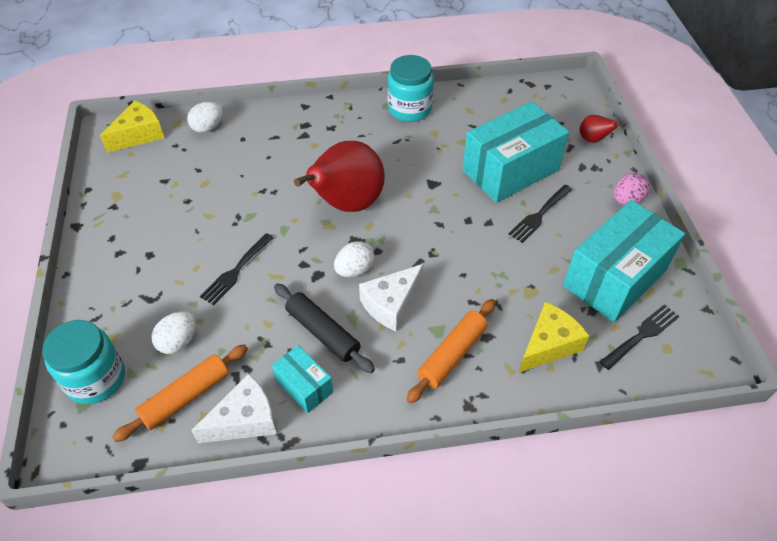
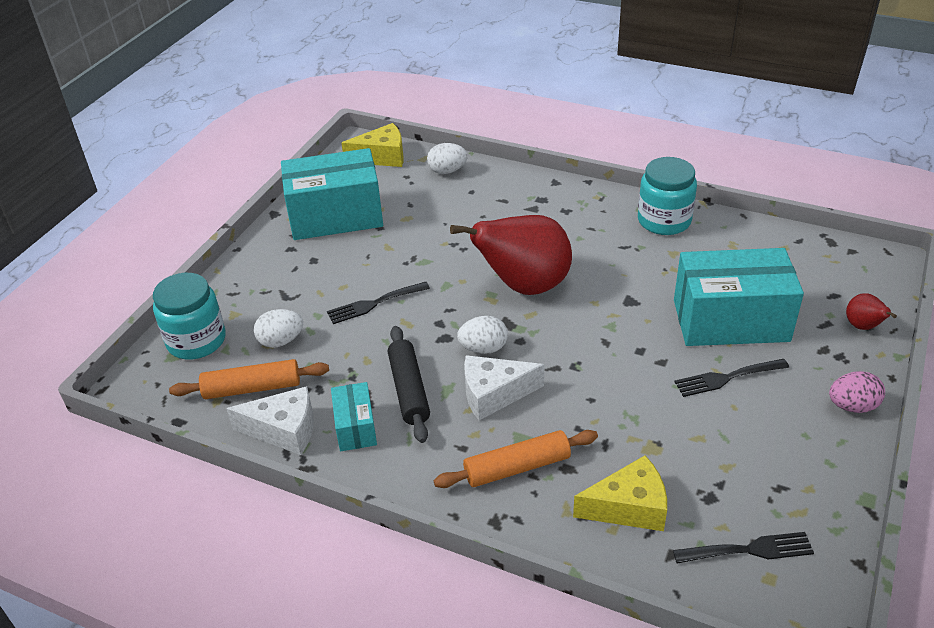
camera: 35 degrees right, 10 degrees down
(614, 278) = (766, 478): turquoise box -> turquoise box (335, 216)

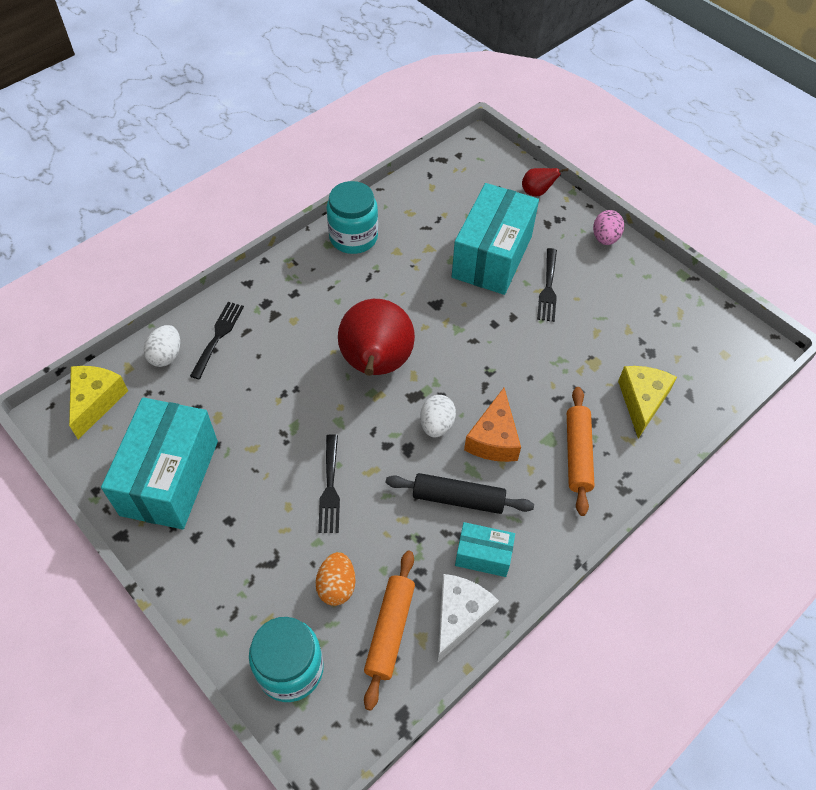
camera: 70 degrees left, 15 degrees up
(281, 341) = (337, 586): white egg -> orange egg
(494, 394) = (494, 438): white cheese -> orange cheese
(749, 550) = (700, 353): black fork -> black fork (218, 336)

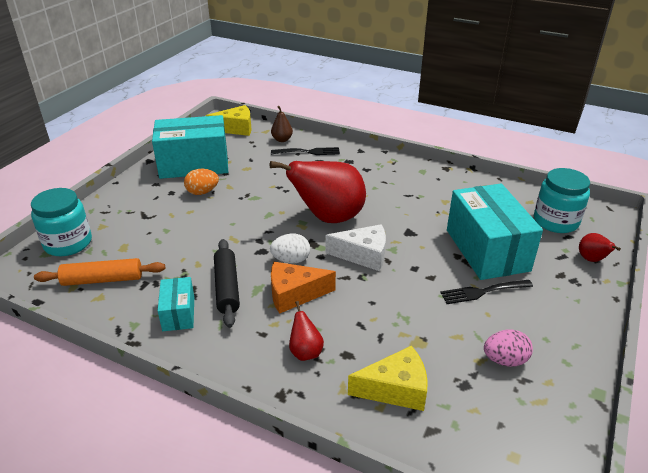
camera: 70 degrees right, 20 degrees down
(166, 355) = (282, 139): white egg -> brown pear
(330, 488) = (211, 224): black fork -> none
(337, 586) = (133, 247): orange egg -> orange egg (202, 192)
(353, 237) = (439, 179): turquoise jar -> turquoise jar (555, 221)
(459, 616) = (120, 312): white cheese -> white cheese (363, 255)
(492, 256) = (487, 250): turquoise box -> turquoise box turned 75 degrees clockwise
(577, 454) = (305, 352): orange rolling pin -> red pear
(605, 238) = (584, 318): pink egg -> pink egg (505, 360)

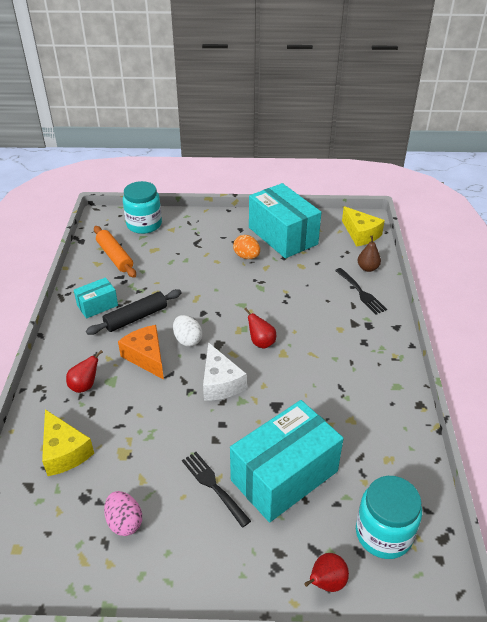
camera: 65 degrees right, 5 degrees up
(328, 218) = (261, 342): red pear -> red pear, size x0.43

